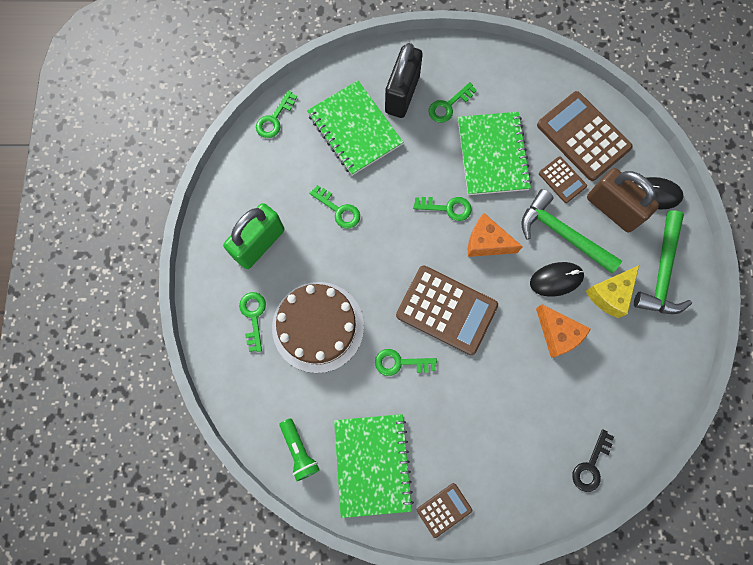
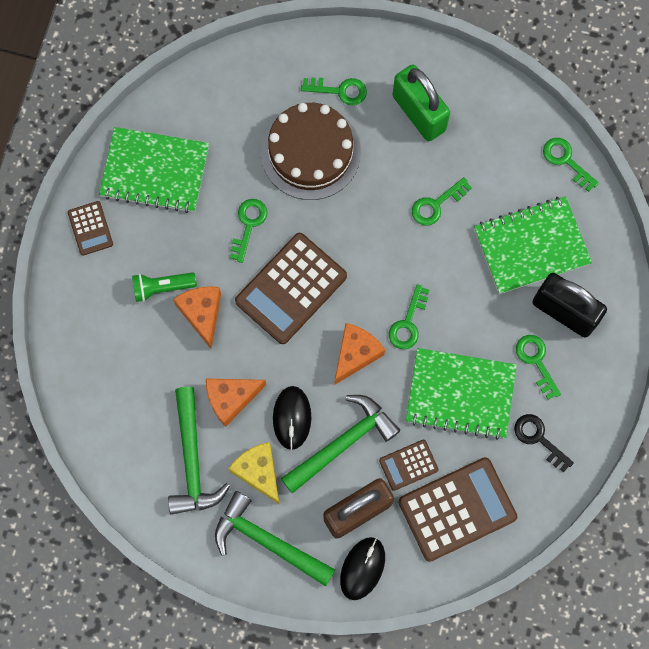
camera: 105 degrees right, 0 degrees up
(299, 451) = (189, 105): green flashlight -> green flashlight (162, 287)
(492, 381) = (202, 314): none -> orange cheese
(591, 465) = (86, 387): black key -> black key (538, 438)
(619, 352) = (192, 460): none -> green hammer

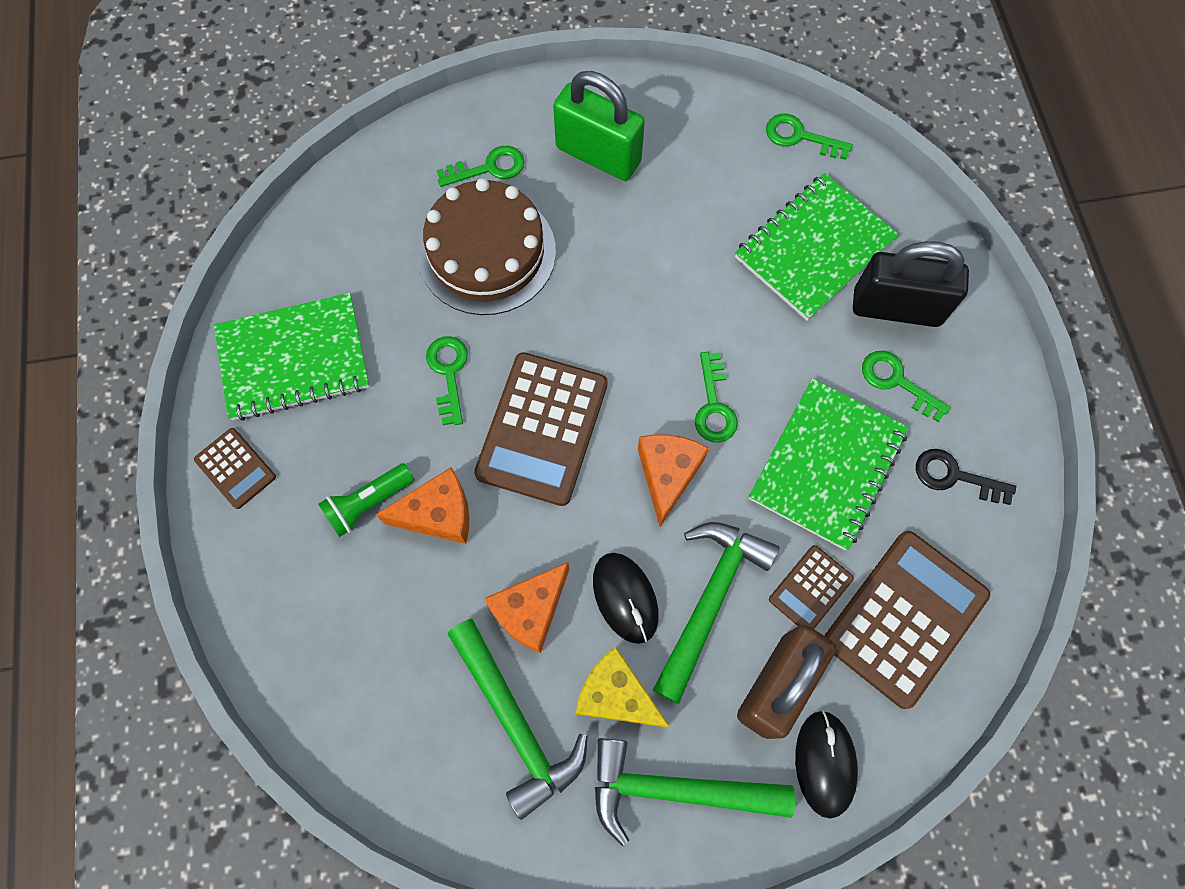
camera: 25 degrees left, 5 degrees down
(202, 314) = (438, 514): orange cheese -> orange cheese turned 120 degrees clockwise
(436, 205) = (674, 249): green key -> none
(460, 394) = (826, 465): green notebook -> green notebook turned 45 degrees counterclockwise

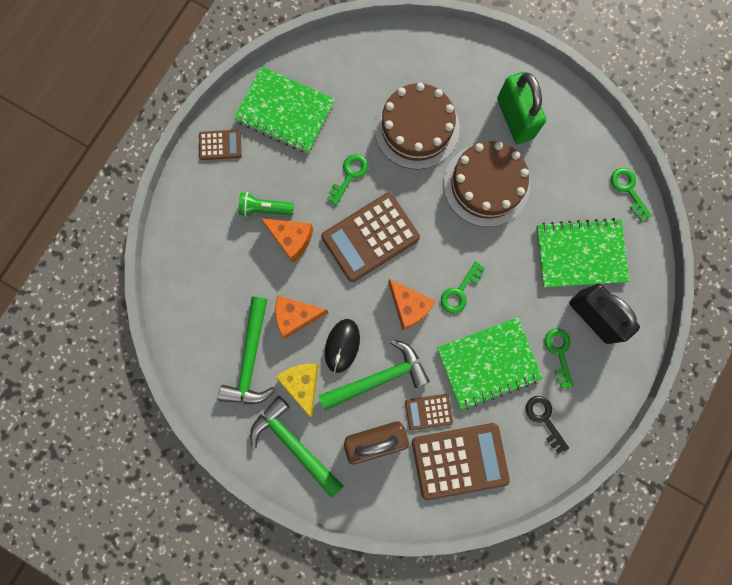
camera: 40 degrees right, 10 degrees up
(235, 468) = (220, 145): brown calculator -> brown calculator turned 90 degrees counterclockwise
(489, 168) = (454, 83): green key -> none
(632, 254) = (486, 184): none -> brown cake
(667, 475) = (409, 306): orange cheese -> orange cheese turned 90 degrees clockwise
(824, 763) = (367, 489): black mouse -> none

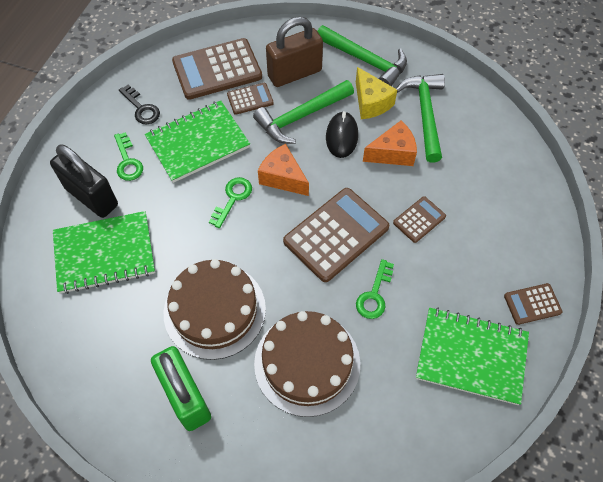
camera: 170 degrees right, 20 degrees down
(265, 209) = (457, 245): green flashlight -> none
(291, 239) = (419, 220): orange cheese -> brown calculator
(628, 189) = (46, 332): green key -> none

